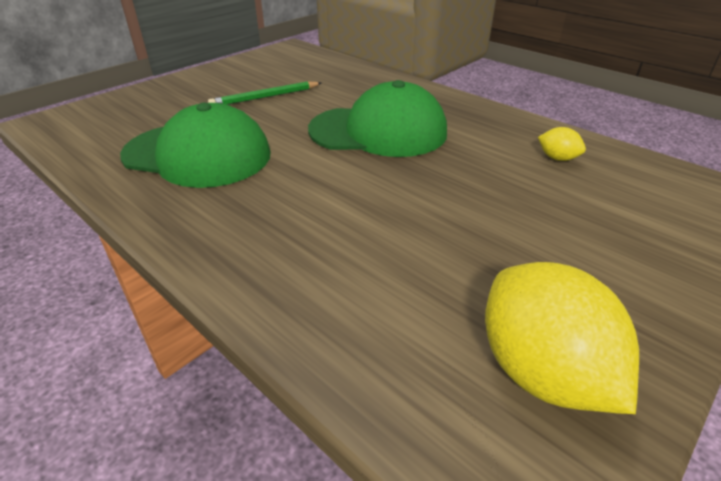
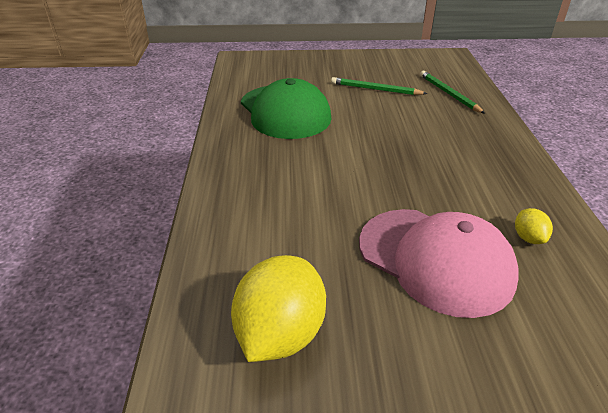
camera: 45 degrees right, 0 degrees up
(337, 78) = (448, 94): none -> green pencil
(378, 131) = (415, 147): green cap -> none
(535, 212) = (435, 260): none -> pink cap

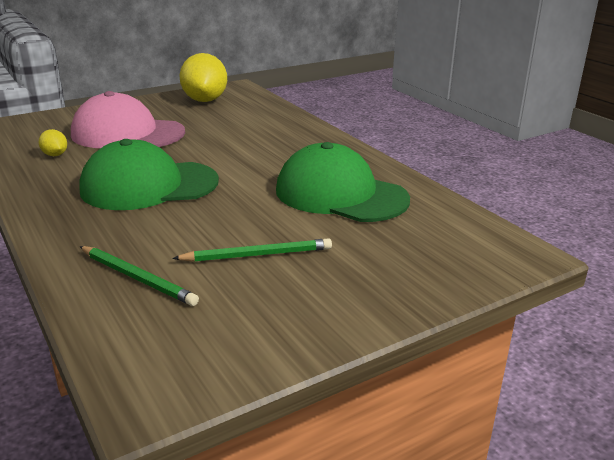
camera: 150 degrees right, 10 degrees down
(427, 159) = (149, 186): none -> green cap

